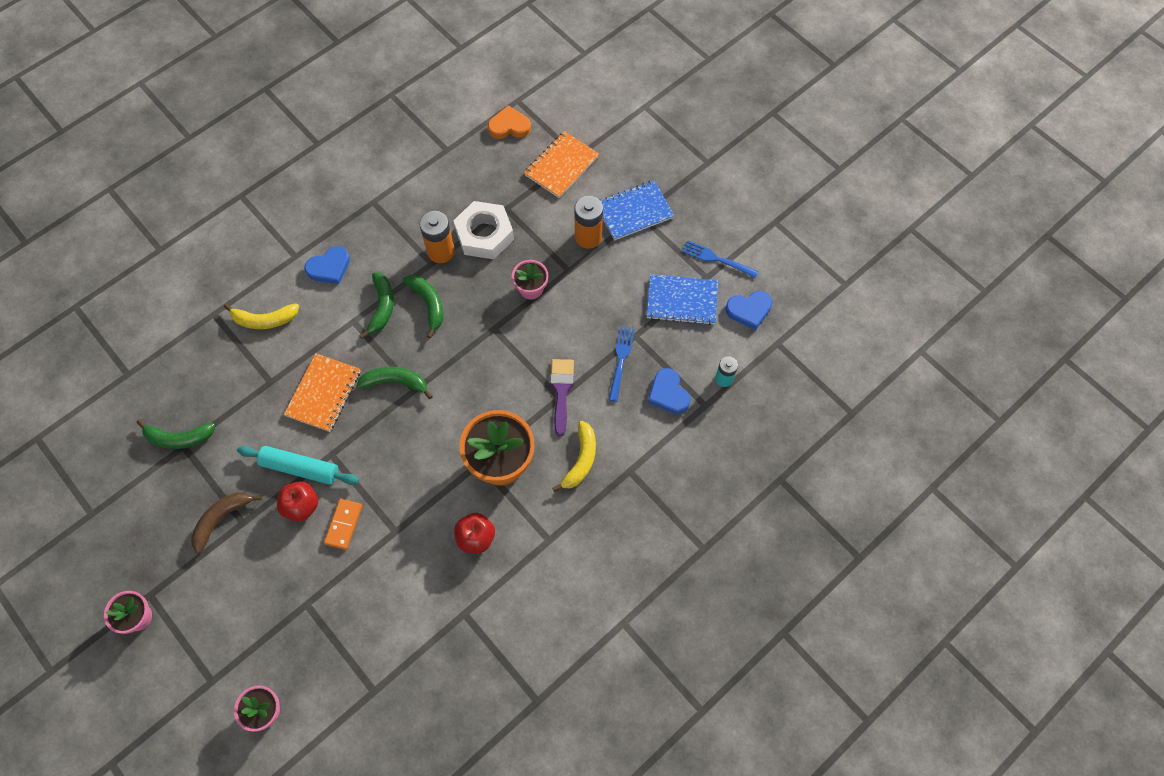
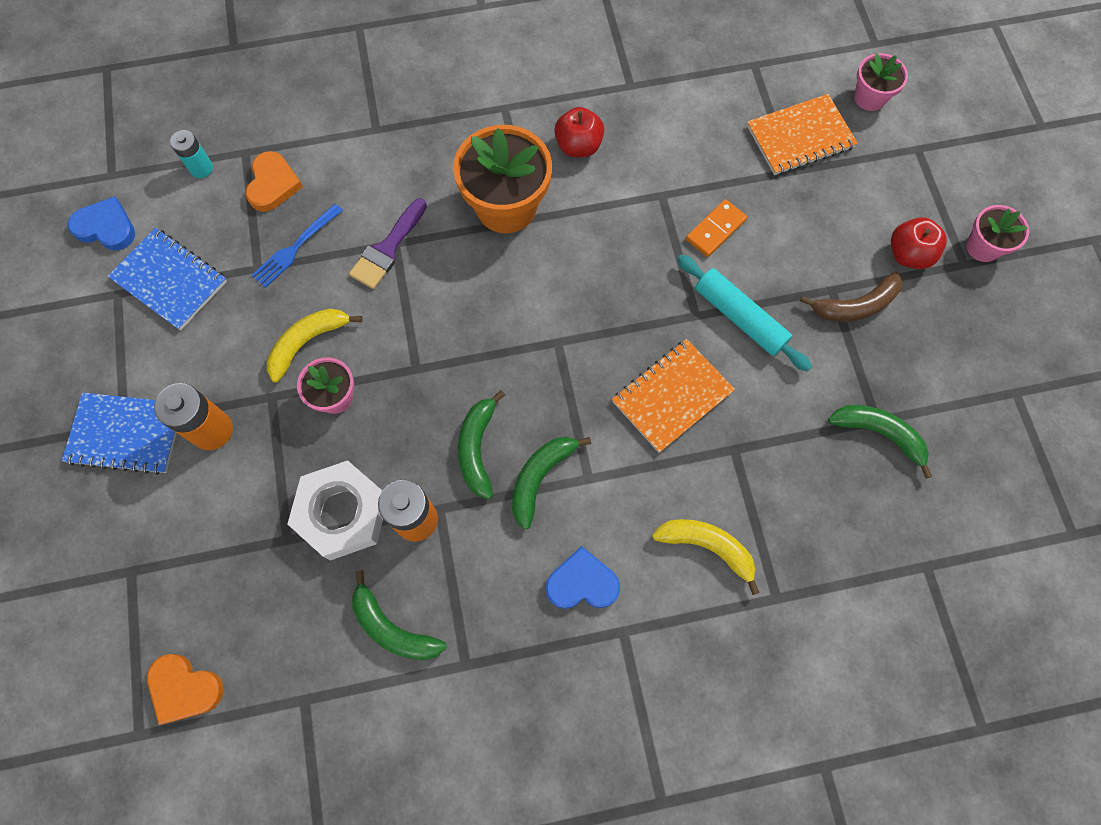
camera: 150 degrees left, 5 degrees up
(301, 506) = (755, 273): red apple -> red apple (908, 254)
(396, 382) = (575, 363): green banana -> green banana (392, 627)
(561, 166) = (163, 566): orange notebook -> orange notebook (800, 137)
(581, 460) = (418, 165): yellow banana -> yellow banana (308, 342)
(668, 393) = (273, 184): blue heart -> orange heart
(717, 259) = (85, 309): blue fork -> none

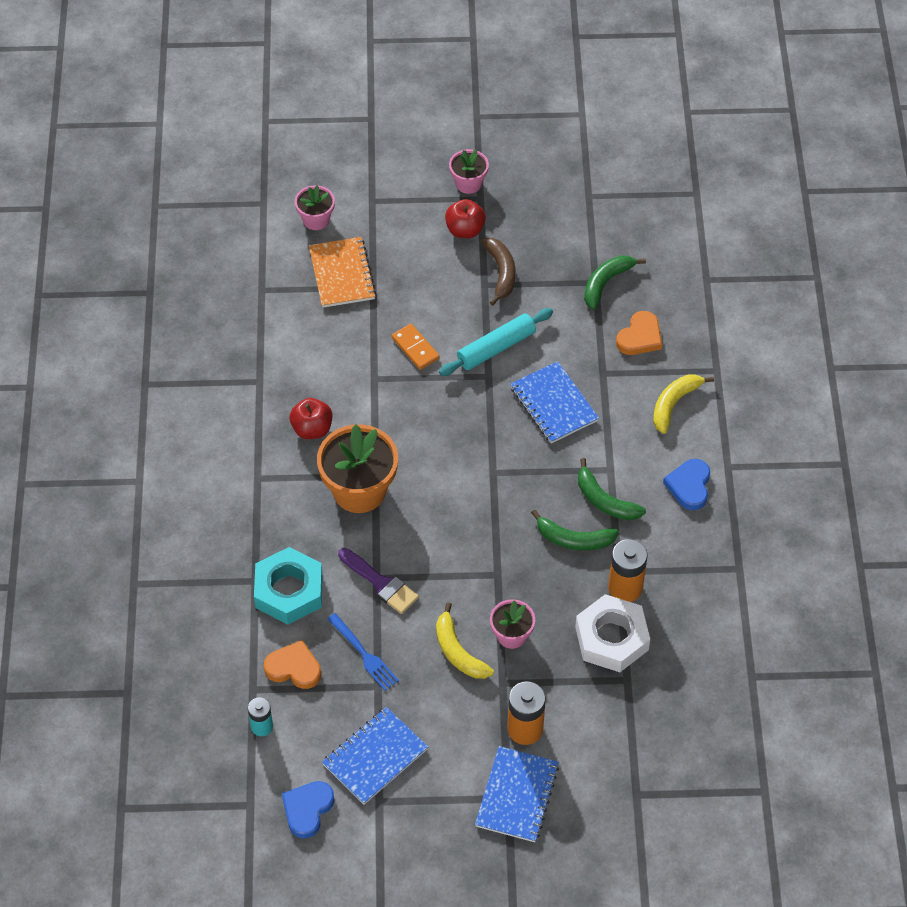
camera: 80 degrees left, 15 degrees down
(184, 688) = (734, 757): orange heart -> orange heart (640, 337)
(367, 162) = (289, 591): none -> turquoise nut
(392, 627) = (706, 612): green banana -> none
(672, 396) = (553, 404): orange notebook -> blue notebook

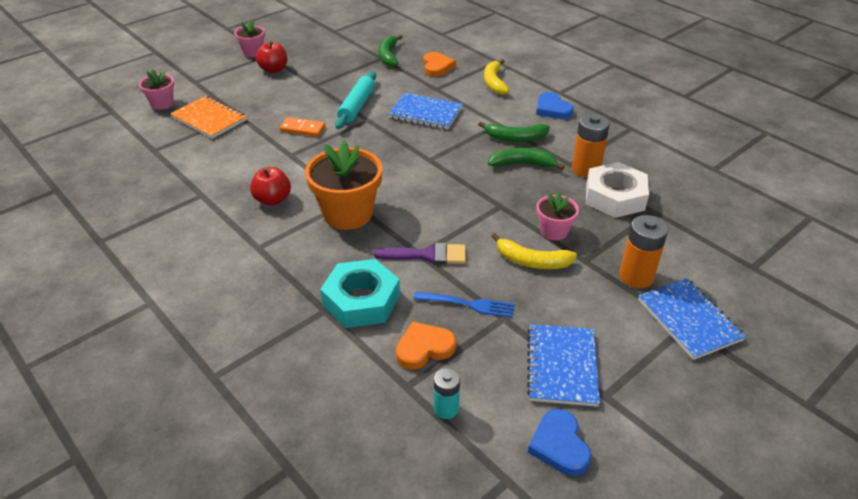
camera: 40 degrees left, 15 degrees down
(501, 273) = (319, 77): brown banana -> none
(573, 539) = (523, 164): green banana -> green banana turned 150 degrees counterclockwise

